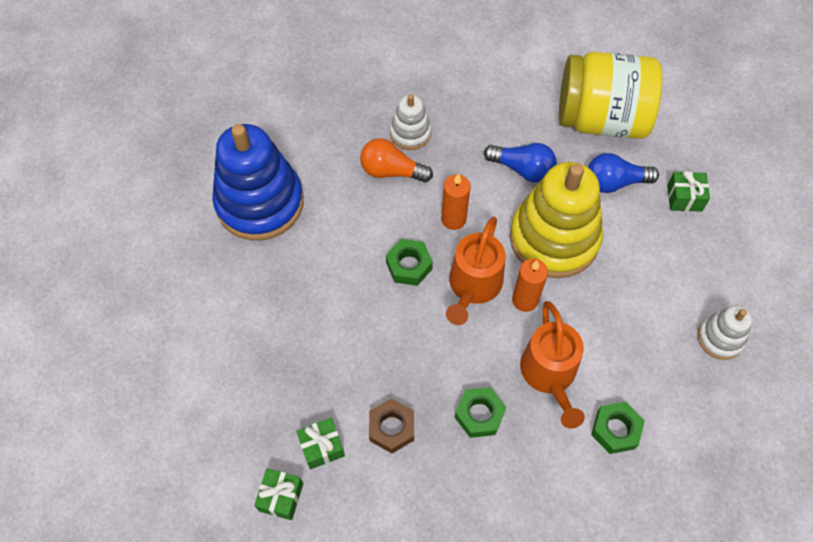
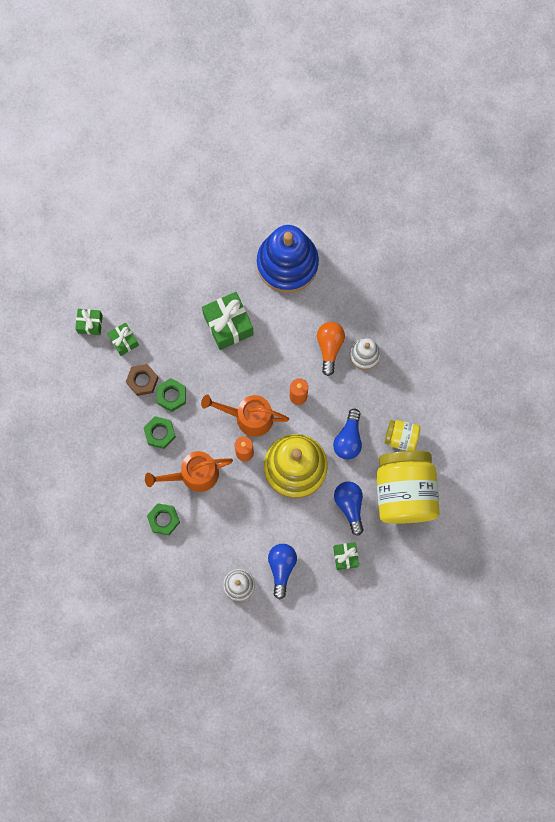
camera: 80 degrees right, 15 degrees up
(330, 292) = (228, 325): none -> green gift
(409, 265) = (257, 372): green nut -> green nut (171, 396)
(529, 110) = (401, 437): none -> yellow jar
(697, 278) = (281, 568): none -> blue light bulb

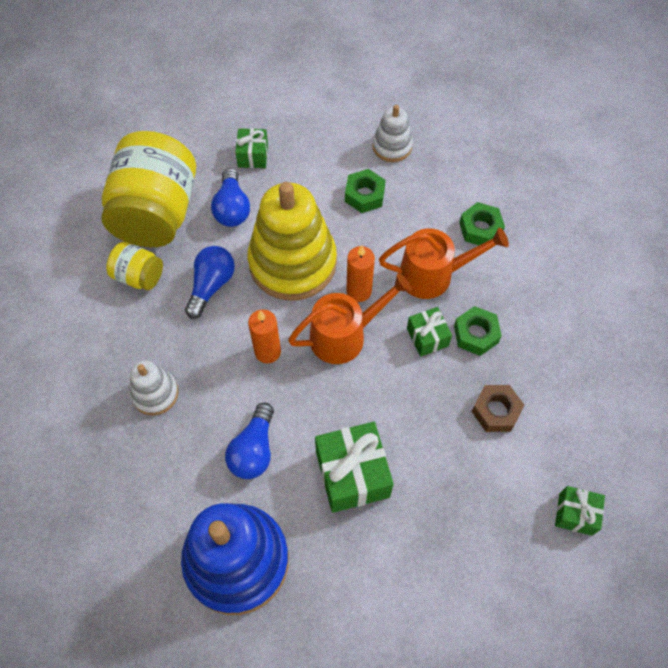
camera: 170 degrees left, 15 degrees down
(124, 341) = (521, 476): green gift -> green gift (427, 337)
(171, 396) = (453, 382): green nut -> green nut (364, 195)
(248, 417) = (344, 335): orange watering can -> orange watering can turned 45 degrees counterclockwise
(281, 568) = (335, 156): blue light bulb -> blue light bulb (254, 450)
(329, 347) = (204, 413): orange light bulb -> none

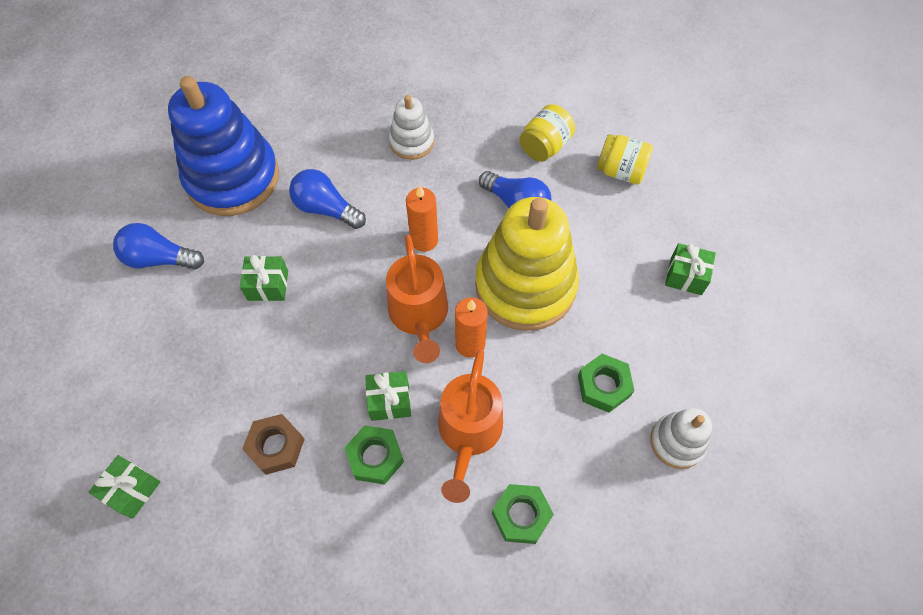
camera: 105 degrees right, 0 degrees up
(156, 213) = (620, 171): yellow jar -> yellow jar, size x0.47
(232, 208) = (613, 241): blue light bulb -> blue light bulb (160, 259)
(352, 474) = (268, 285): green gift -> green gift, size x0.57

